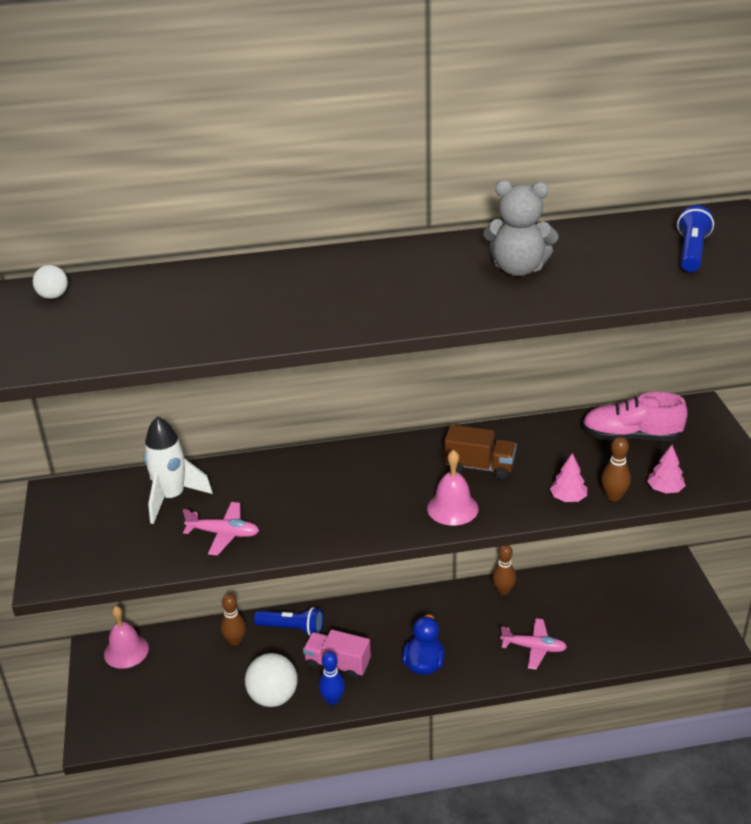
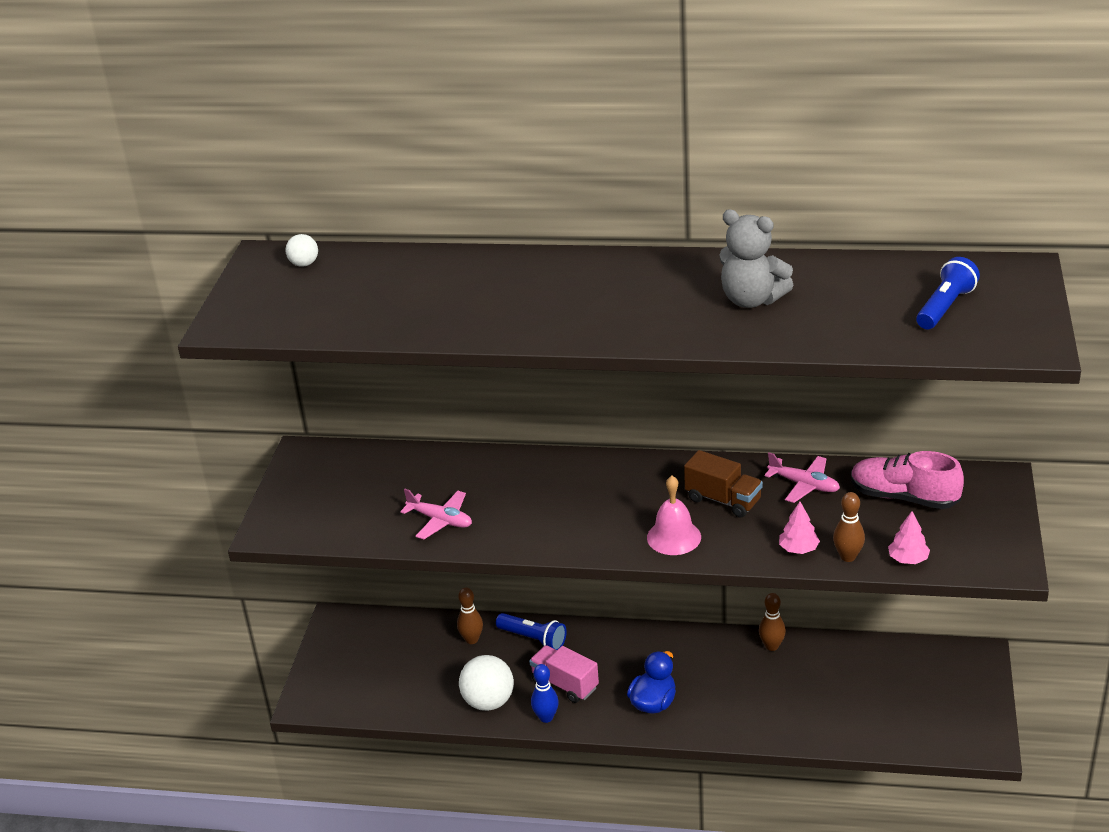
camera: 20 degrees right, 0 degrees up
(126, 651) = (363, 627): pink bell -> none
(172, 498) = (406, 476): white rocket -> none
(534, 648) = (777, 711): pink plane -> pink plane (804, 485)

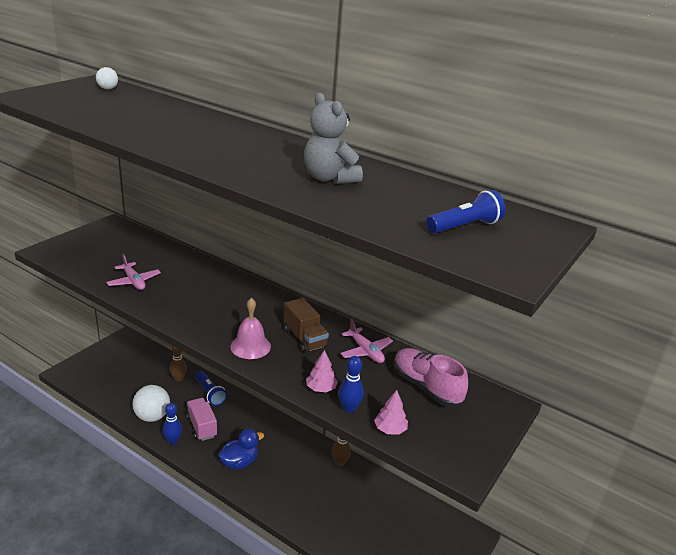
camera: 20 degrees right, 5 degrees down
(848, 557) = (349, 408): brown bowling pin -> blue bowling pin

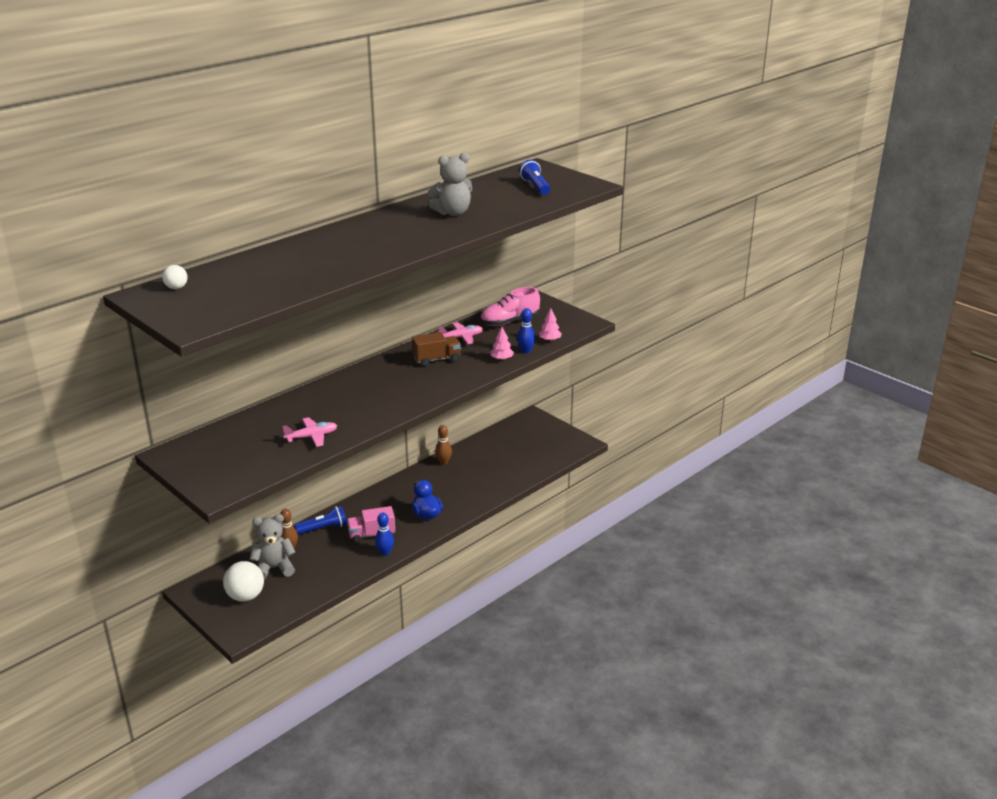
camera: 75 degrees left, 0 degrees up
(151, 375) = (274, 568): none -> grey teddy bear
(152, 416) = (344, 566): white ball -> white ball (245, 596)
(250, 346) = (441, 382): pink bell -> none

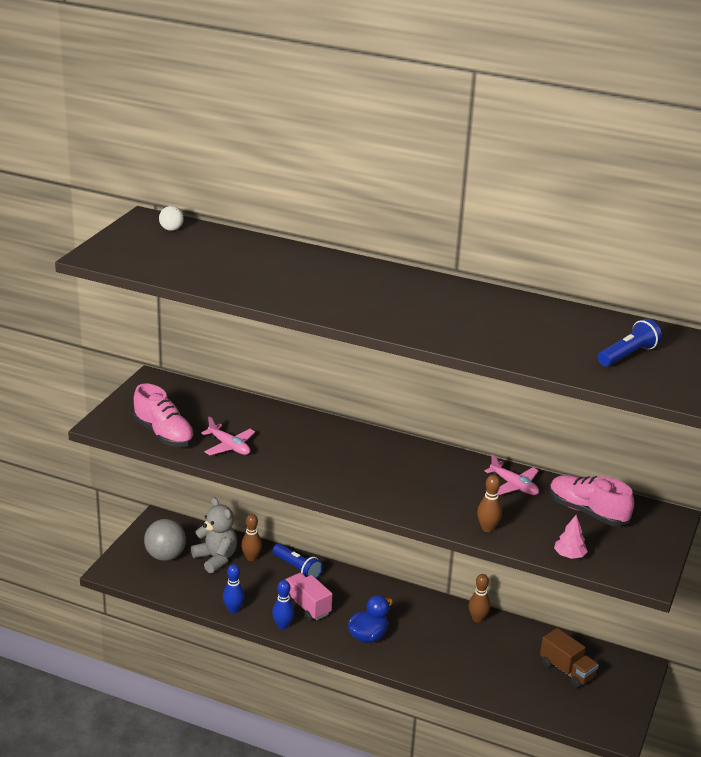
camera: 65 degrees right, 0 degrees up
(245, 596) = (165, 556): white ball -> grey ball
(263, 464) = (164, 434): none -> pink shoe
(437, 359) = (446, 481): brown truck -> brown truck (567, 670)
(452, 213) = (482, 319): grey teddy bear -> none
(501, 359) = (487, 528): pink tree -> brown bowling pin
(526, 351) = (523, 542): blue bowling pin -> blue bowling pin (233, 609)

